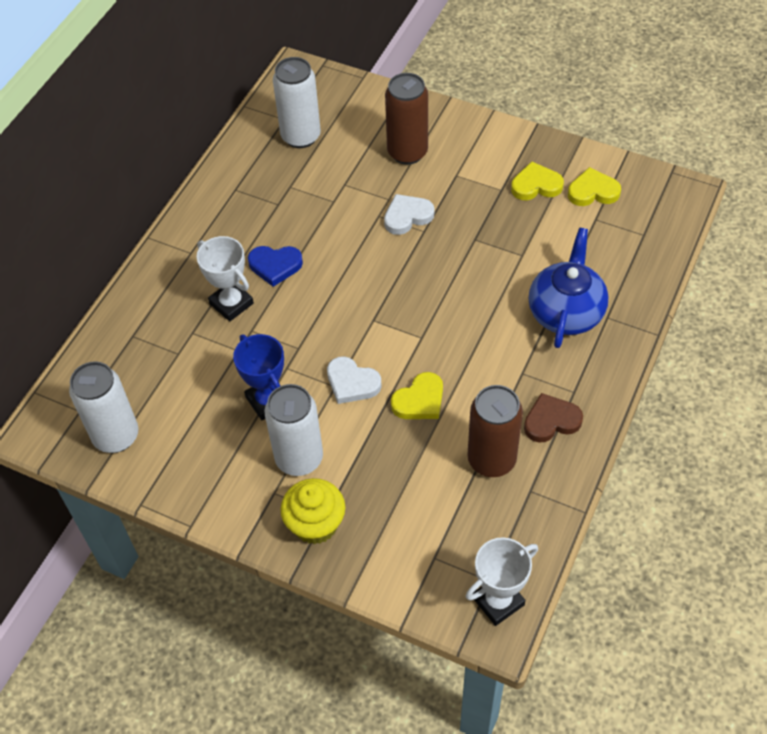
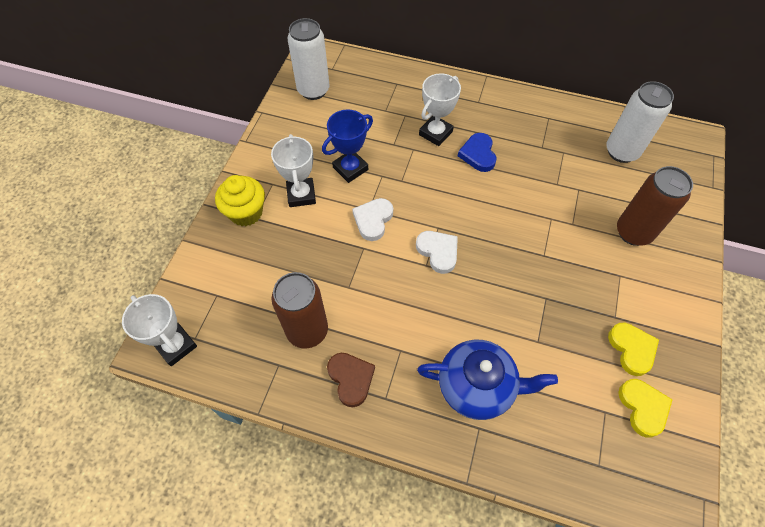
camera: 80 degrees right, 5 degrees up
(299, 458) = (301, 195): white can -> white trophy
(407, 216) = (557, 240): white heart -> white heart (438, 252)
(419, 400) = (361, 270): yellow heart -> none

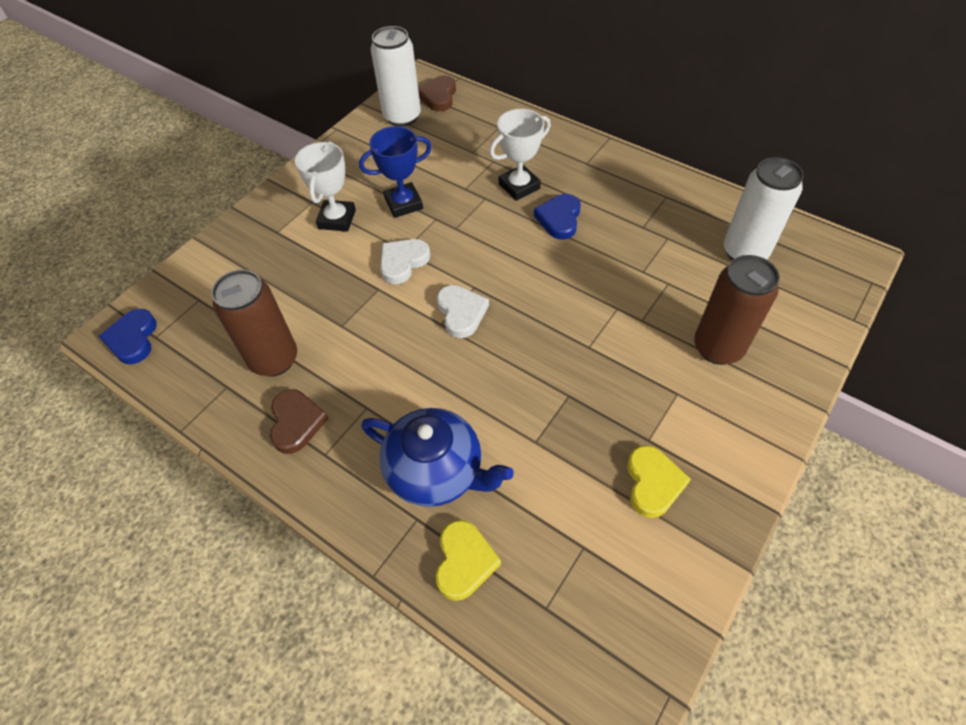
camera: 20 degrees right, 5 degrees down
(176, 345) = (133, 339): white trophy -> blue heart
(246, 212) = (270, 224): yellow cupcake -> none
(335, 65) = (438, 96): none -> brown heart
(643, 407) = (636, 556): yellow heart -> yellow heart (464, 561)

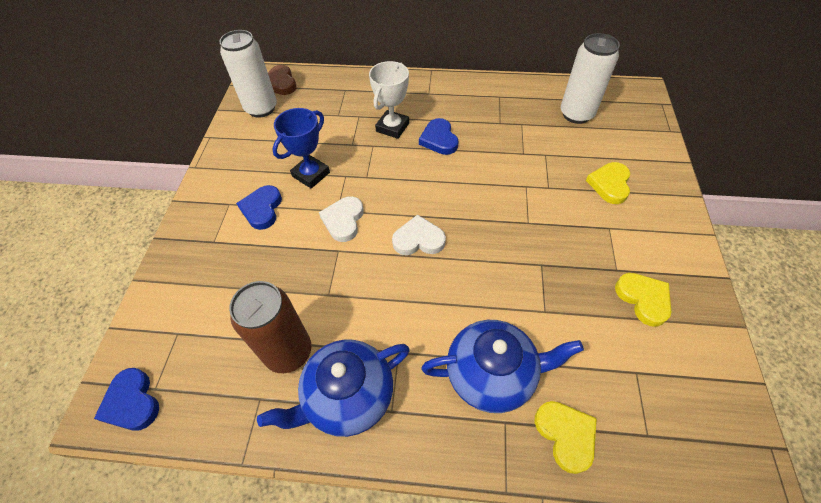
camera: 30 degrees left, 0 degrees up
(296, 422) = (347, 397): brown heart -> blue teapot
(337, 219) = (262, 209): white trophy -> blue heart
(461, 313) = (418, 239): white heart -> white heart turned 45 degrees counterclockwise
(718, 348) = (609, 184): brown can -> yellow heart

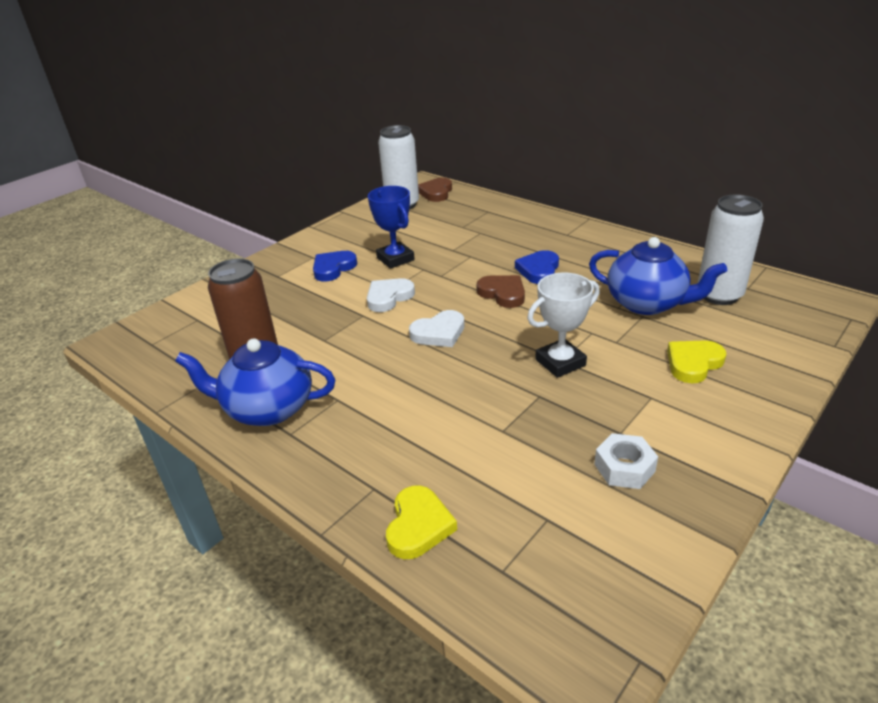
camera: 35 degrees right, 20 degrees down
(132, 402) = (131, 345): blue heart -> none
(311, 174) = (395, 259): blue trophy -> blue trophy turned 75 degrees clockwise
(392, 127) = (503, 249): white trophy -> white trophy (560, 362)
(418, 239) = (439, 333): white heart -> white heart turned 120 degrees clockwise
(432, 175) = (503, 293): none -> brown heart
(492, 374) = (399, 450): blue teapot -> blue teapot (647, 303)
(643, 299) = (624, 468): yellow heart -> white nut

